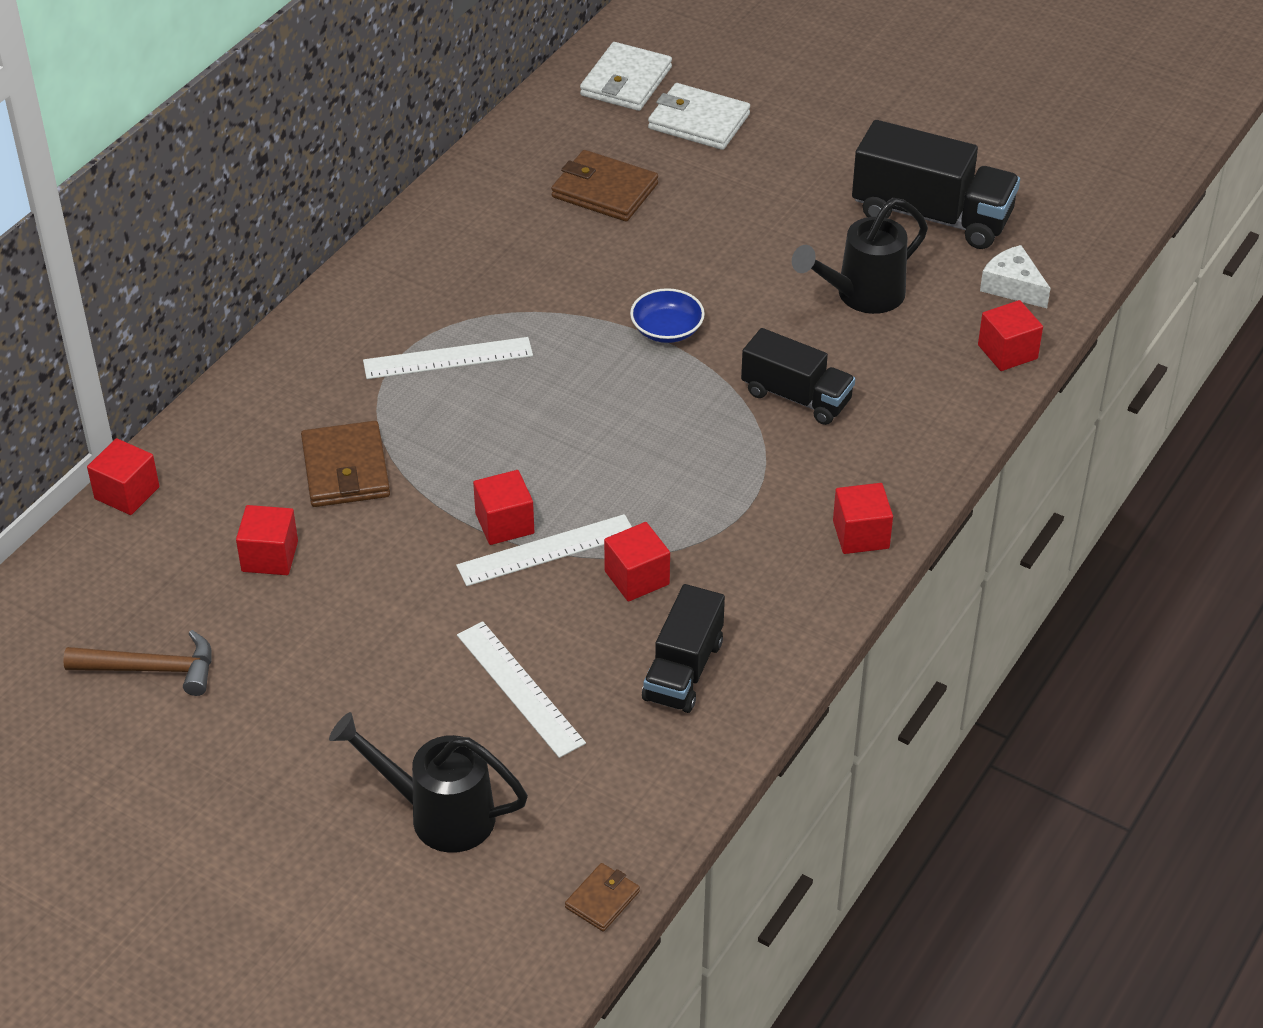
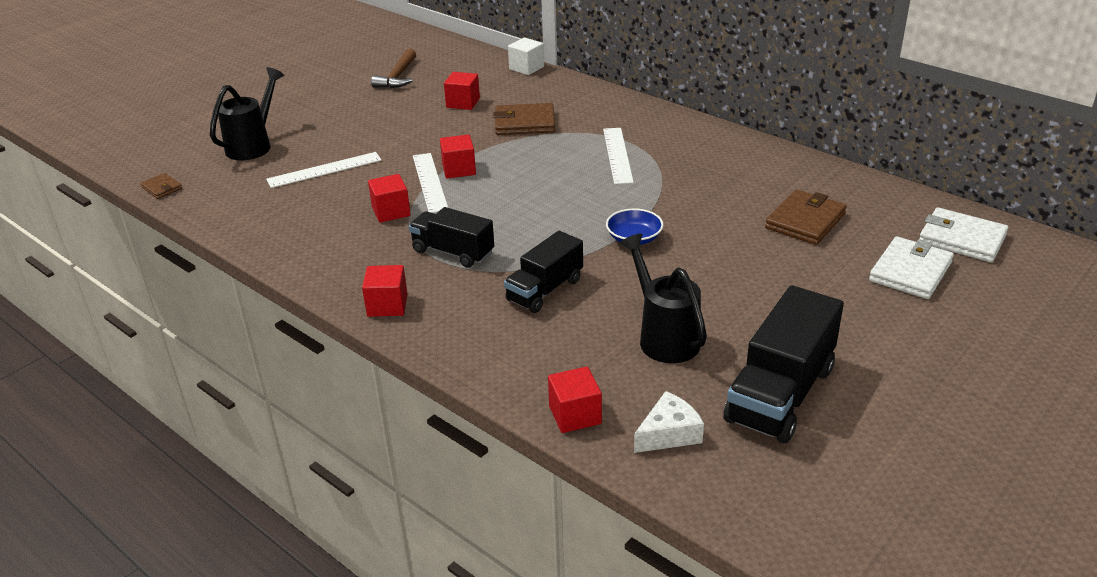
camera: 100 degrees right, 10 degrees down
(127, 493) = (526, 68): red cube -> white cube
(683, 670) = (305, 223): black truck -> black truck (453, 252)

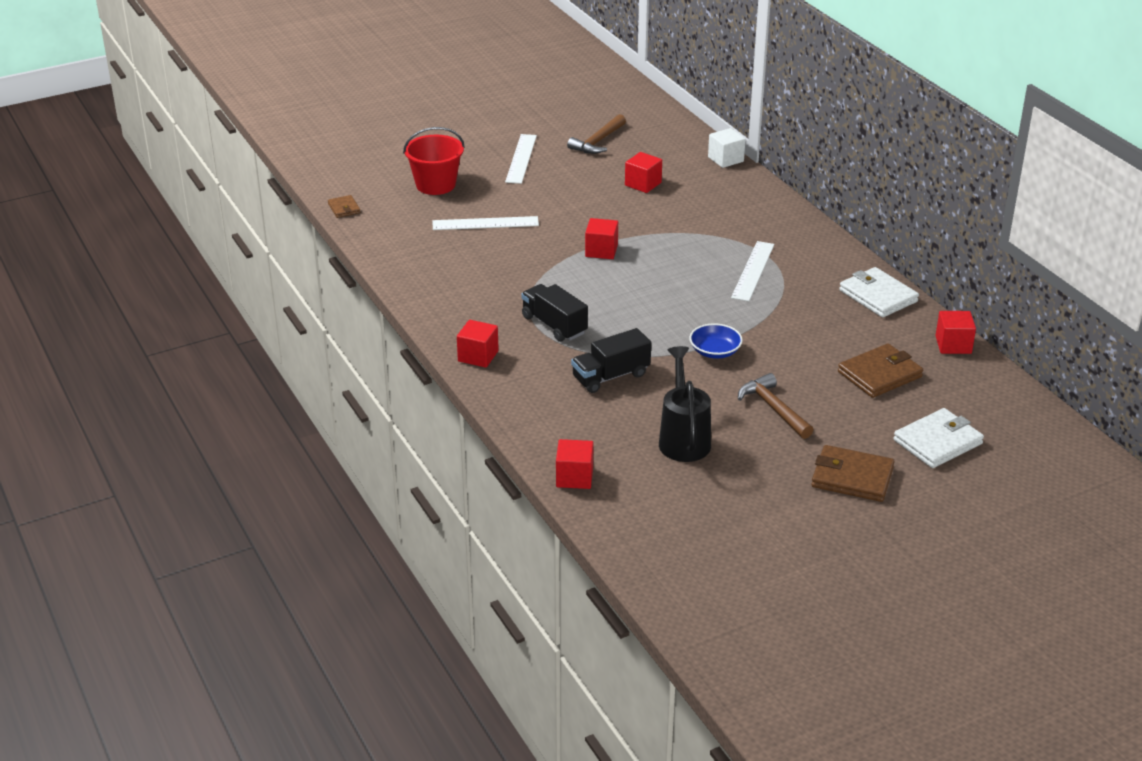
camera: 20 degrees right, 0 degrees up
(253, 145) = (435, 185): black watering can -> red bucket
(391, 211) = (522, 276): red cube -> red cube (953, 345)
(429, 182) = (569, 257): white ruler -> white ruler (521, 158)
(525, 123) = (688, 218): brown wallet -> brown wallet (852, 477)
(669, 434) = (637, 510): white cheese -> none
(731, 280) = (773, 408): none -> brown hammer
(780, 394) = (745, 506): black truck -> none
(962, 239) = (1011, 426): white wallet -> white wallet (878, 296)

